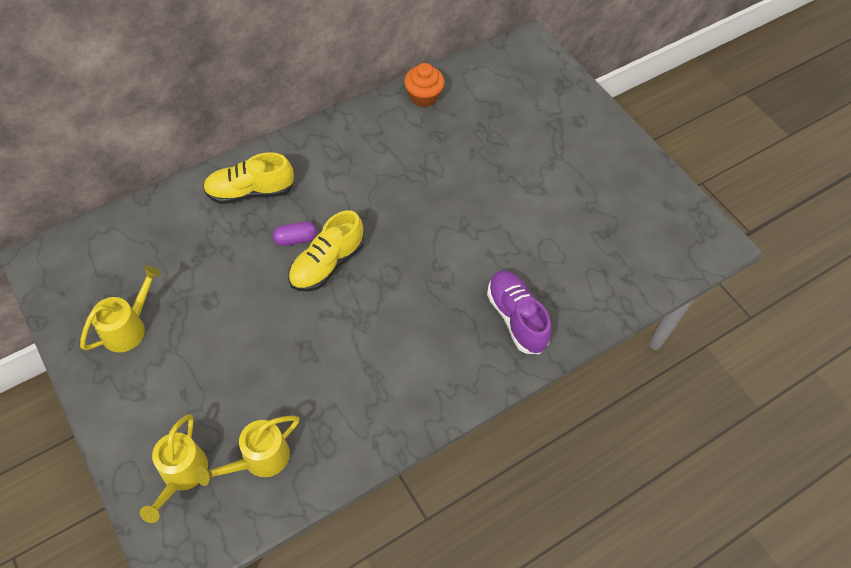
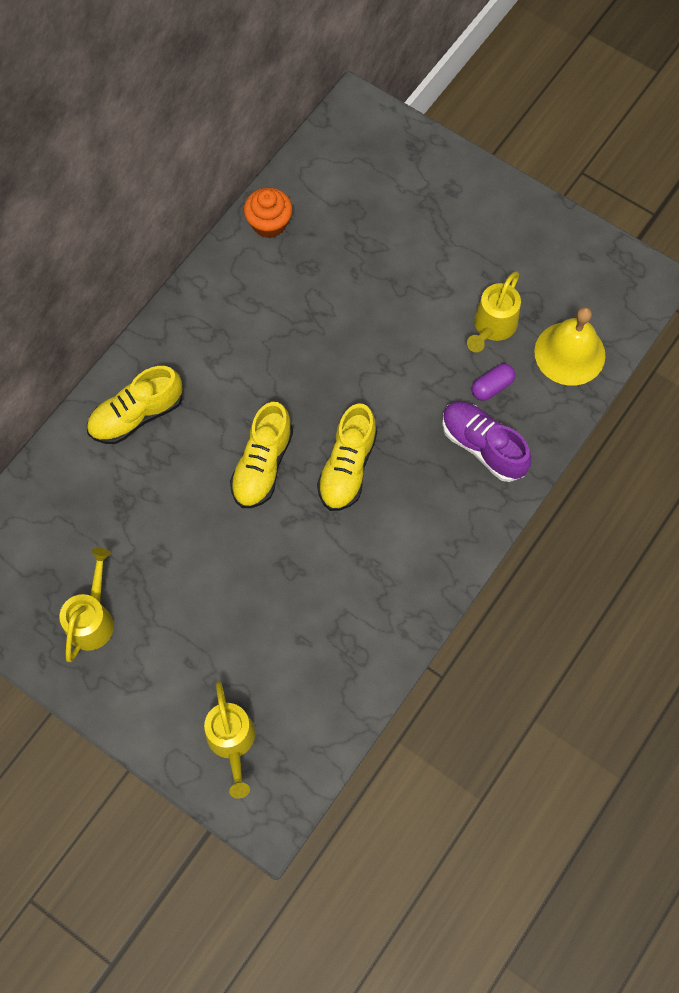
camera: 20 degrees left, 10 degrees up
(259, 459) = (299, 695): yellow watering can -> yellow watering can (492, 327)
(296, 239) = (215, 451): purple capsule -> purple capsule (492, 387)
(395, 291) = (347, 467): none -> yellow shoe
(624, 273) = (569, 353): none -> yellow bell

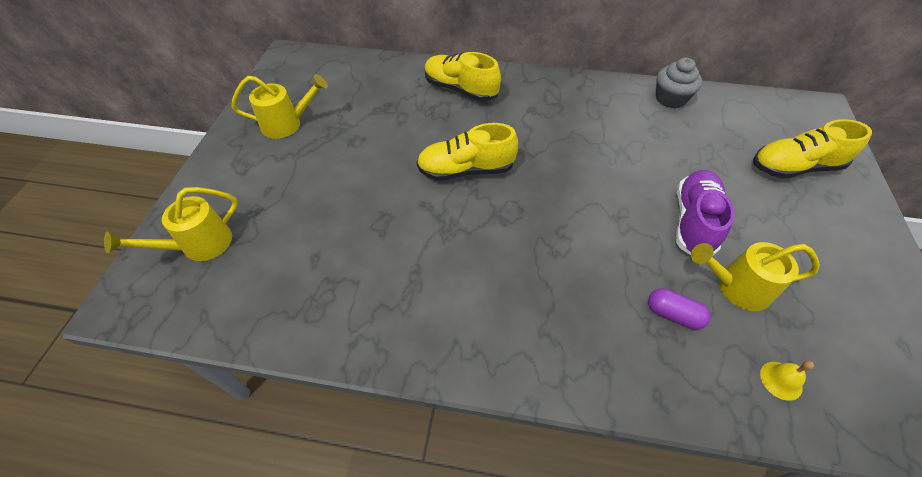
camera: 65 degrees right, 15 degrees down
(269, 223) = (670, 99): orange cupcake -> grey cupcake
(347, 467) = (501, 227): yellow shoe -> yellow shoe (794, 167)
(483, 446) = (602, 334): purple shoe -> purple shoe (693, 222)
(569, 353) = (781, 380): yellow bell -> yellow bell, size x0.42

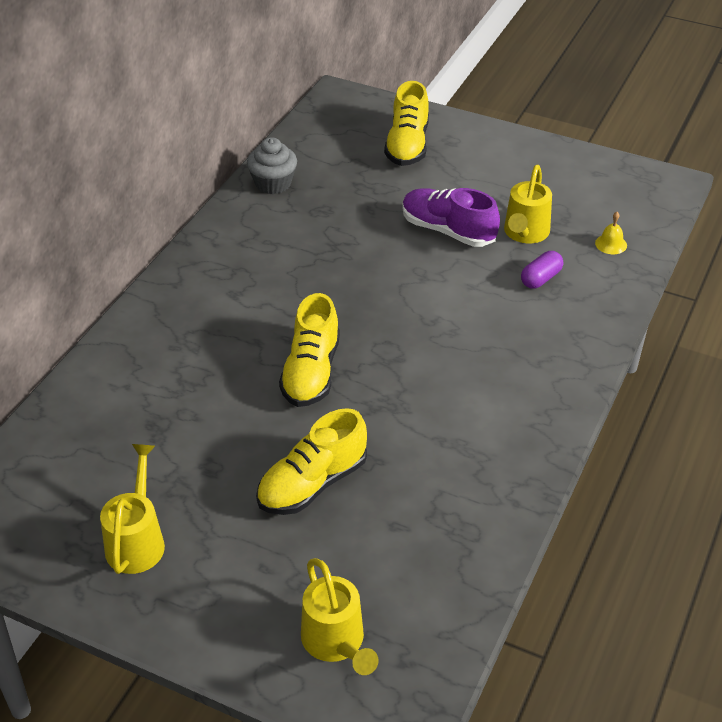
camera: 75 degrees left, 10 degrees down
(460, 89) = (160, 347): yellow shoe -> yellow shoe (312, 484)

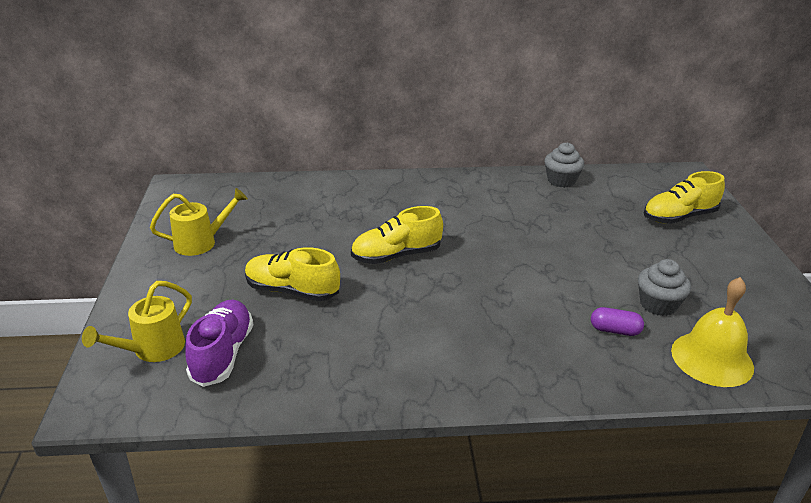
camera: 60 degrees right, 10 degrees down
(448, 231) = (610, 265): purple shoe -> purple shoe (222, 354)
(525, 234) = (658, 304): yellow watering can -> grey cupcake
(611, 244) = (712, 358): yellow bell -> yellow bell, size x2.36

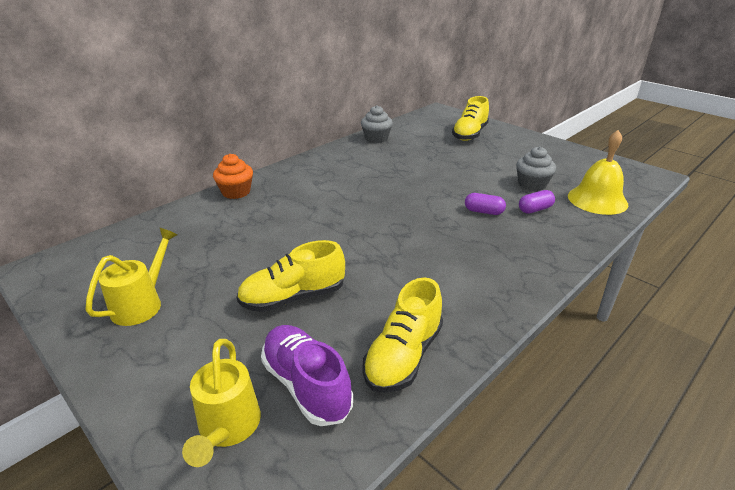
camera: 40 degrees left, 0 degrees up
(363, 183) = (236, 192): none -> orange cupcake
(396, 255) = (338, 230): yellow shoe -> yellow shoe (403, 356)
(554, 305) = (483, 212): none -> purple capsule

